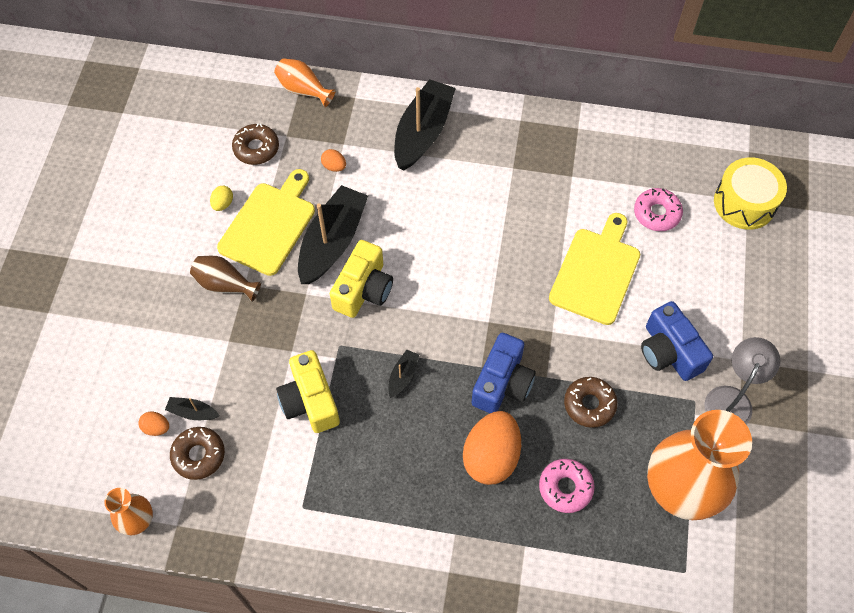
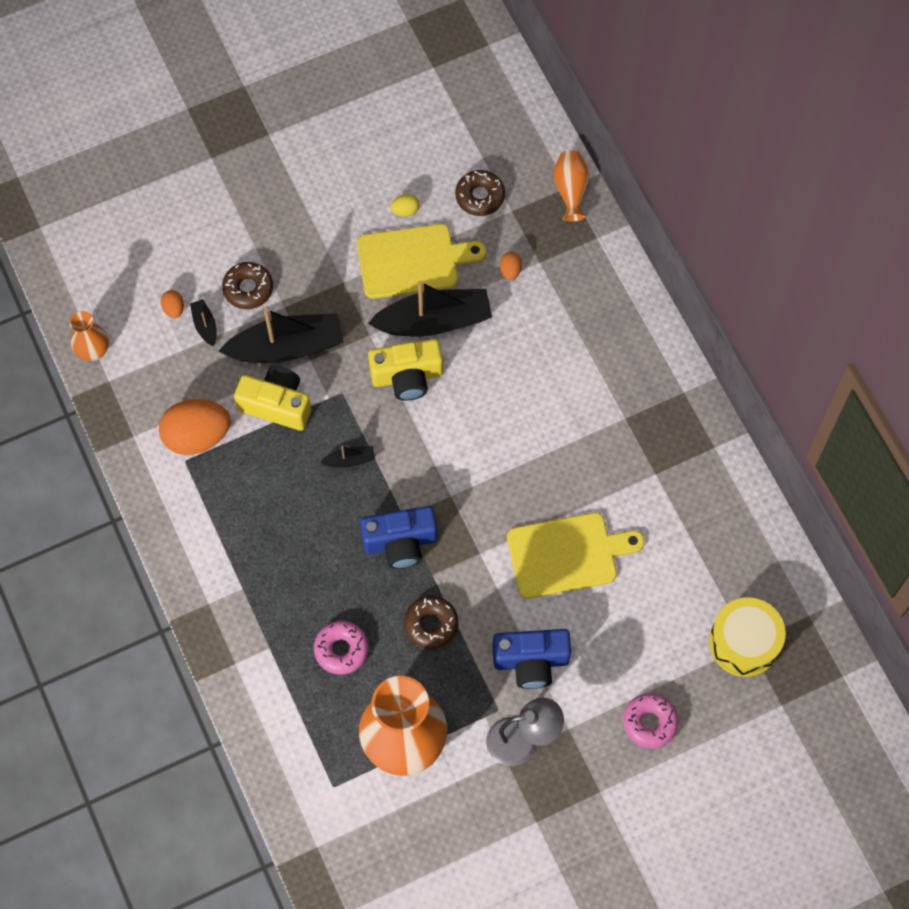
camera: 55 degrees right, 5 degrees up
(198, 455) = (173, 356): brown donut -> brown donut (248, 289)
(225, 284) = (332, 267): brown vase -> none
(310, 401) = (276, 404): yellow camera -> yellow camera turned 75 degrees clockwise
(423, 132) = (603, 319): black boat -> black boat (287, 347)
(491, 457) = (327, 575): orange egg -> orange egg (197, 436)
(656, 213) = (671, 571): pink donut -> pink donut (650, 722)
(669, 352) = (531, 661): blue camera -> blue camera turned 120 degrees counterclockwise

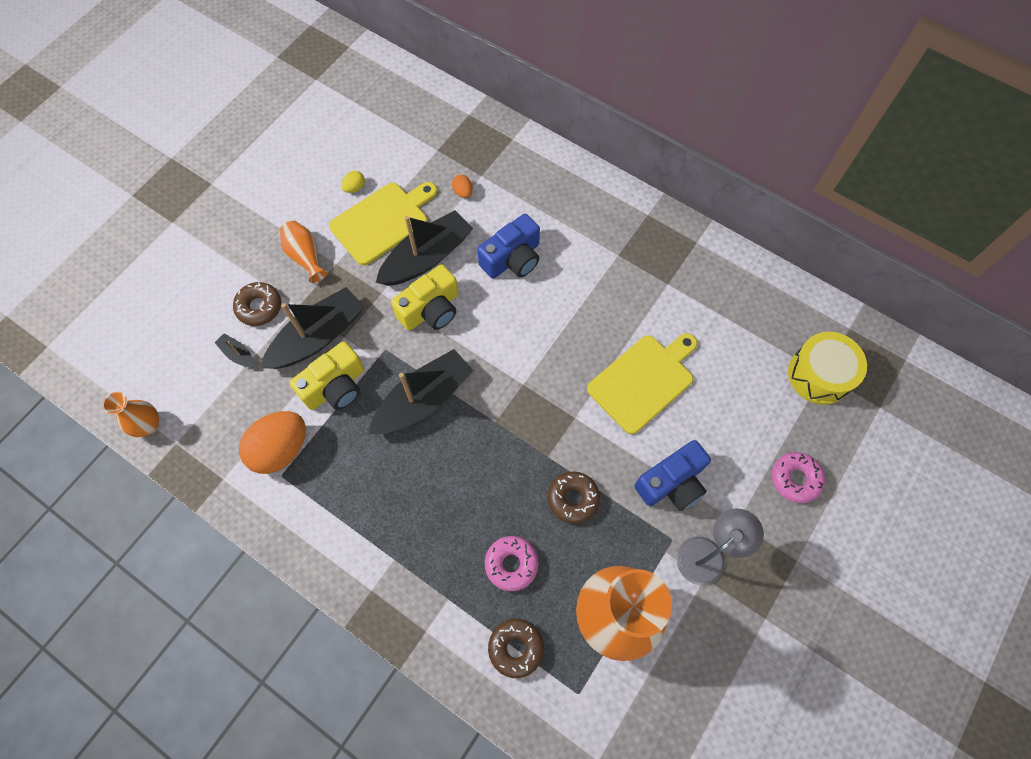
camera: 30 degrees left, 0 degrees up
(174, 309) = (203, 354): orange egg -> none
(276, 404) = (335, 387): yellow camera -> yellow camera turned 150 degrees clockwise
(350, 460) = (423, 400): black boat -> black boat, size x2.30
(400, 543) = (506, 444): blue camera -> blue camera (512, 259)
(480, 196) = (407, 151): brown donut -> brown donut (516, 648)
(570, 190) = (472, 116): orange vase -> orange vase (306, 256)

